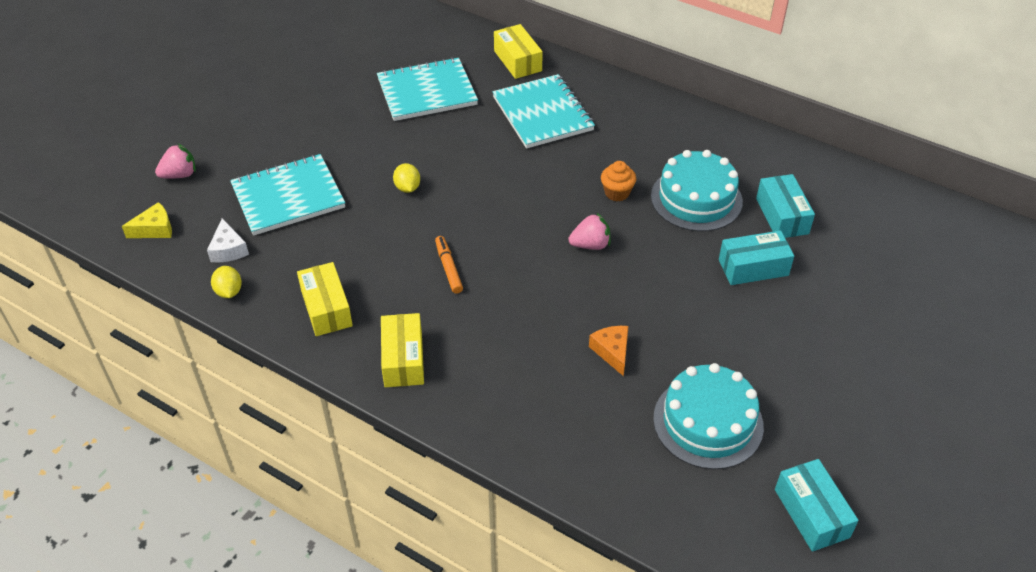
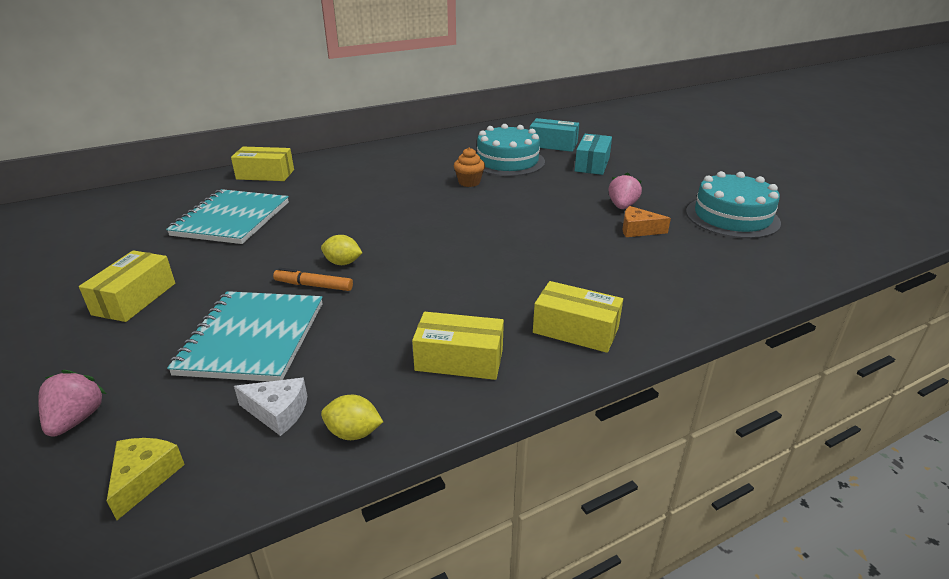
camera: 60 degrees left, 15 degrees down
(294, 118) = (135, 299): none -> yellow box
(448, 268) = (475, 272): orange marker -> orange marker (314, 285)
(543, 114) = (343, 182): turquoise notebook -> none
(590, 245) = (514, 206): pink strawberry -> pink strawberry (622, 206)
(811, 513) = (830, 209): turquoise box -> none

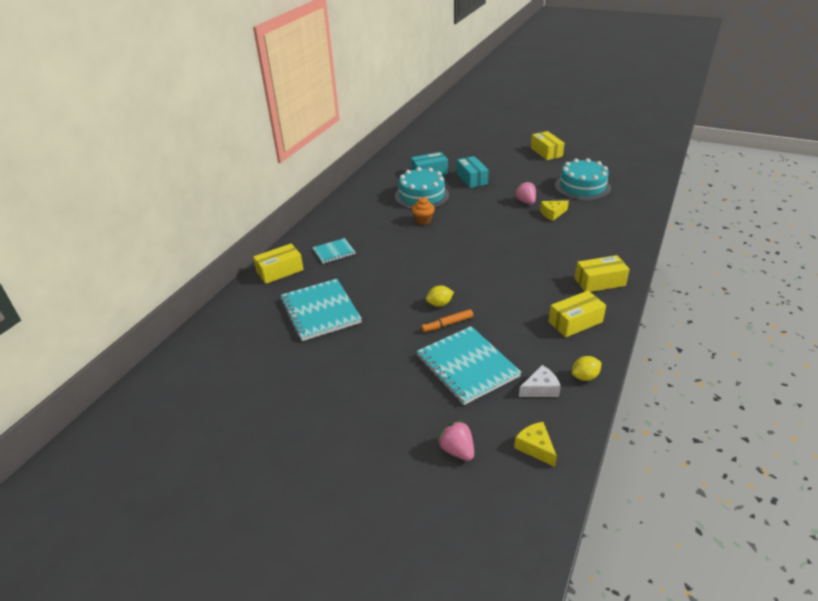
camera: 35 degrees left, 5 degrees up
(135, 299) = (360, 385): yellow box -> yellow box (546, 152)
(336, 177) = (334, 252): none -> turquoise notebook
(638, 230) = (552, 213): orange cheese -> yellow cheese

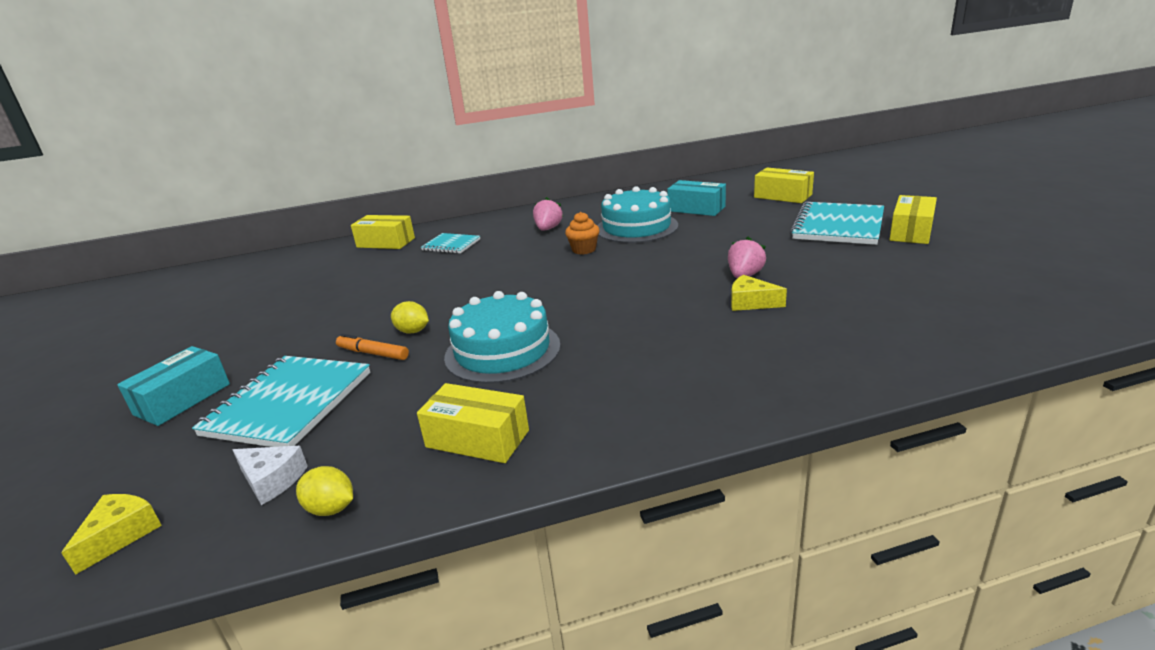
camera: 50 degrees right, 10 degrees down
(320, 311) = (332, 286): turquoise notebook -> turquoise notebook (838, 226)
(457, 450) = (97, 472): pink strawberry -> pink strawberry (548, 229)
(472, 179) = (731, 229): turquoise box -> turquoise box (182, 399)
(582, 187) = (877, 289): turquoise cake -> turquoise cake (502, 351)
(599, 282) = (621, 413): yellow box -> yellow box (782, 196)

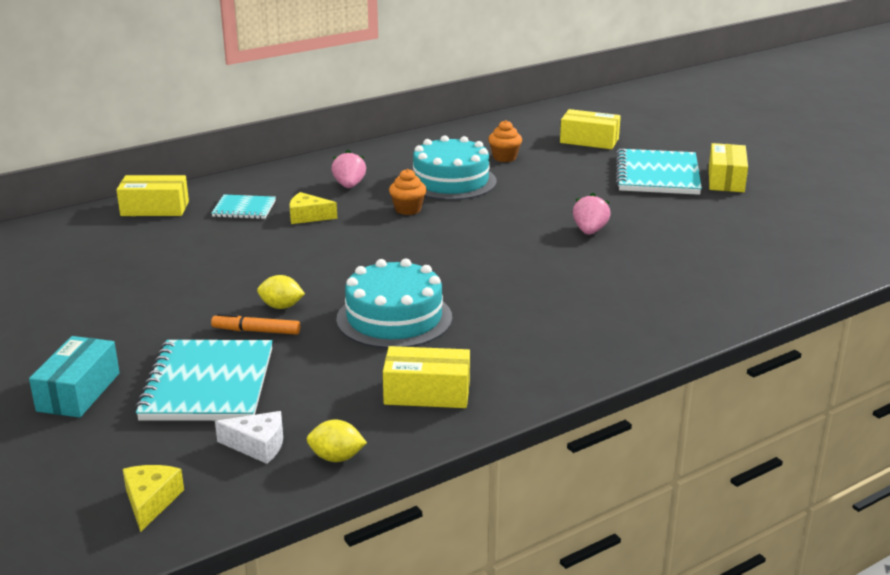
camera: 20 degrees left, 0 degrees up
(696, 209) = (504, 157): turquoise box -> orange cupcake
(751, 302) = (607, 257): yellow cheese -> yellow cheese (308, 216)

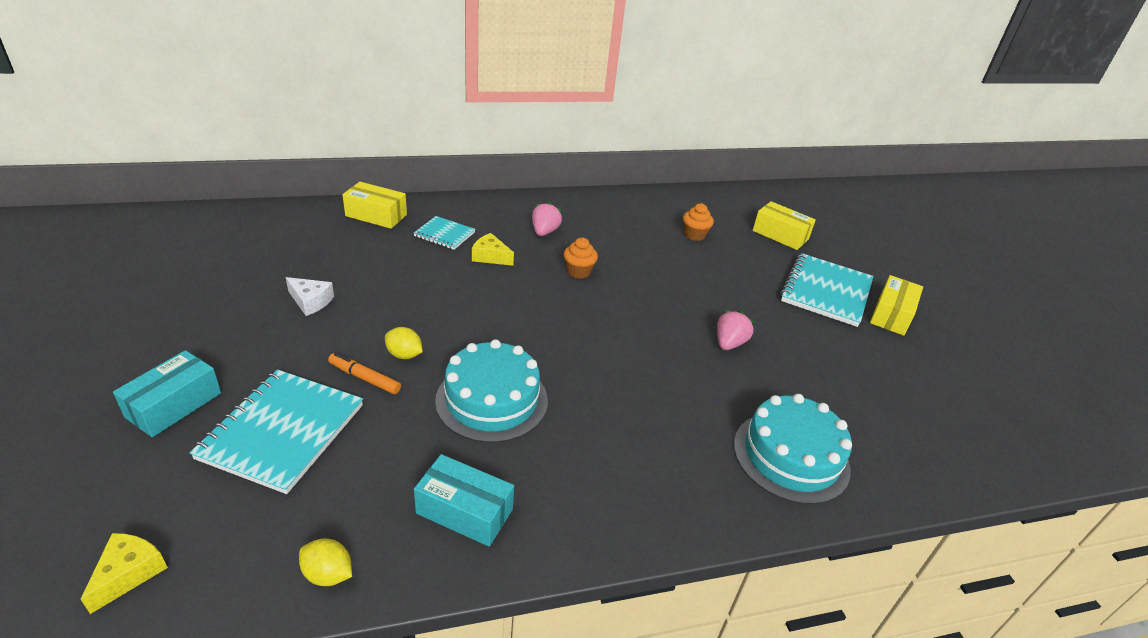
camera: 15 degrees right, 10 degrees up
(258, 445) = (270, 529): white cheese -> white cheese (310, 301)
(427, 393) = (464, 511): yellow box -> turquoise box
(451, 181) = (633, 249): turquoise cake -> turquoise cake (791, 456)

